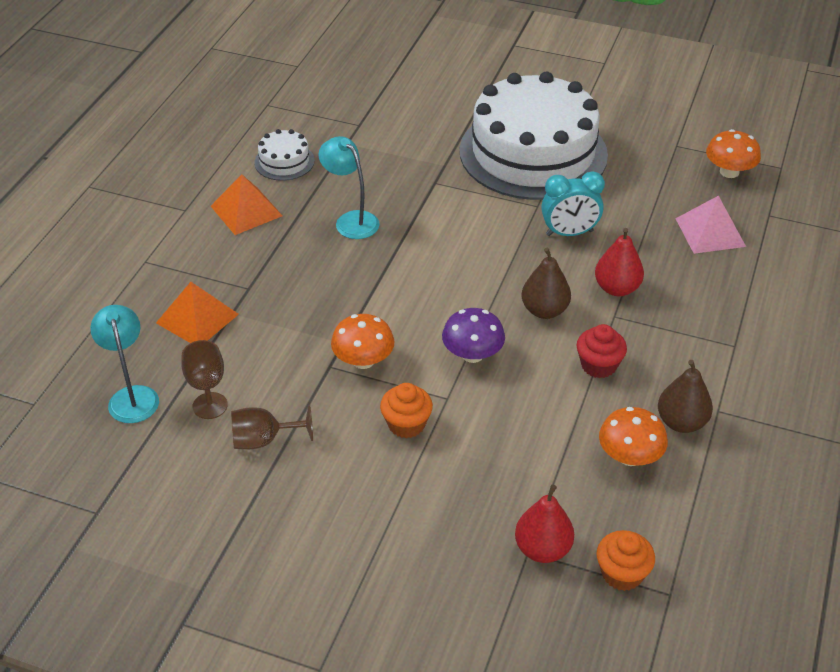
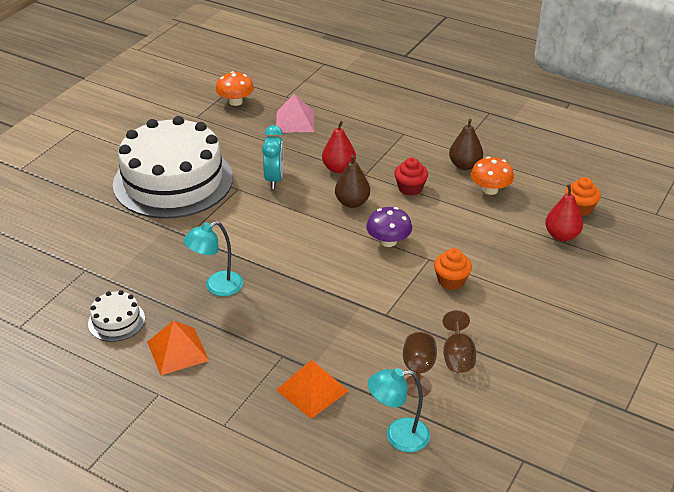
camera: 80 degrees left, 5 degrees down
(363, 360) = (383, 296): orange mushroom -> none

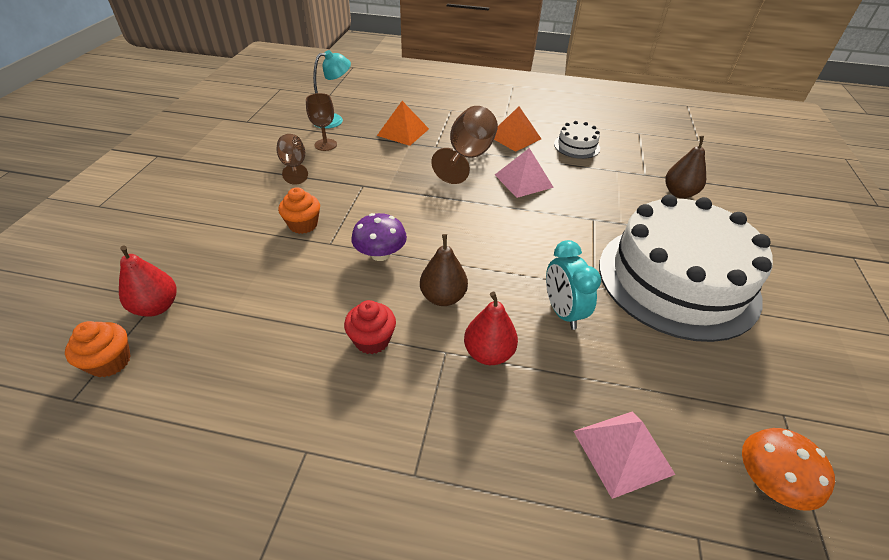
camera: 160 degrees right, 5 degrees up
(217, 287) = (523, 180): turquoise lamp -> pink pyramid
(255, 330) = (467, 157): none -> brown goblet
(464, 165) = (290, 413): brown pear -> brown pear (679, 193)
(490, 190) = (249, 366): orange mushroom -> none

